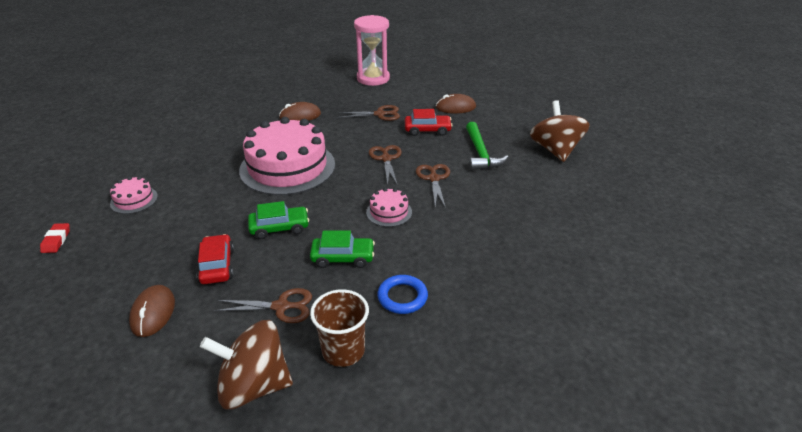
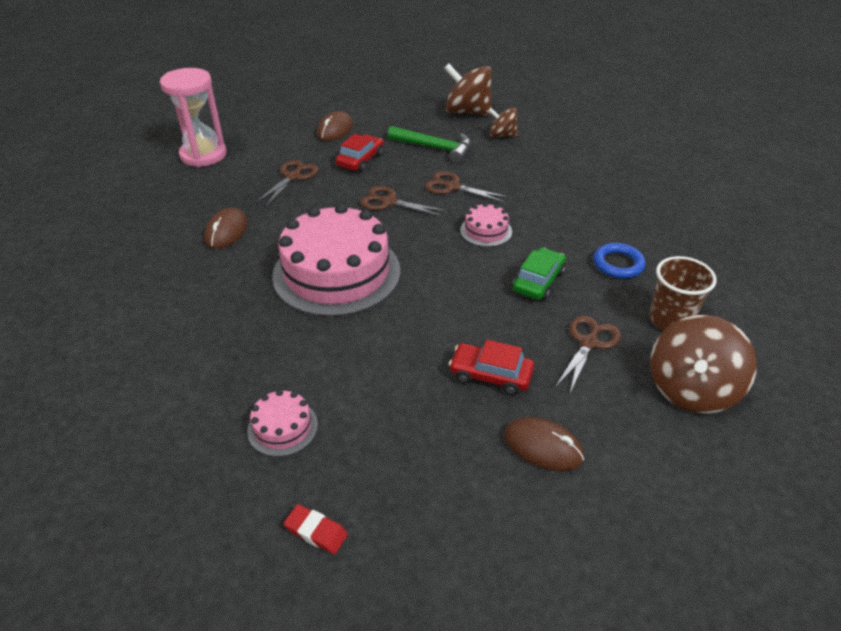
camera: 60 degrees left, 5 degrees up
(279, 228) = (455, 310): green car -> none
(539, 178) = (502, 135): none -> brown spinning top

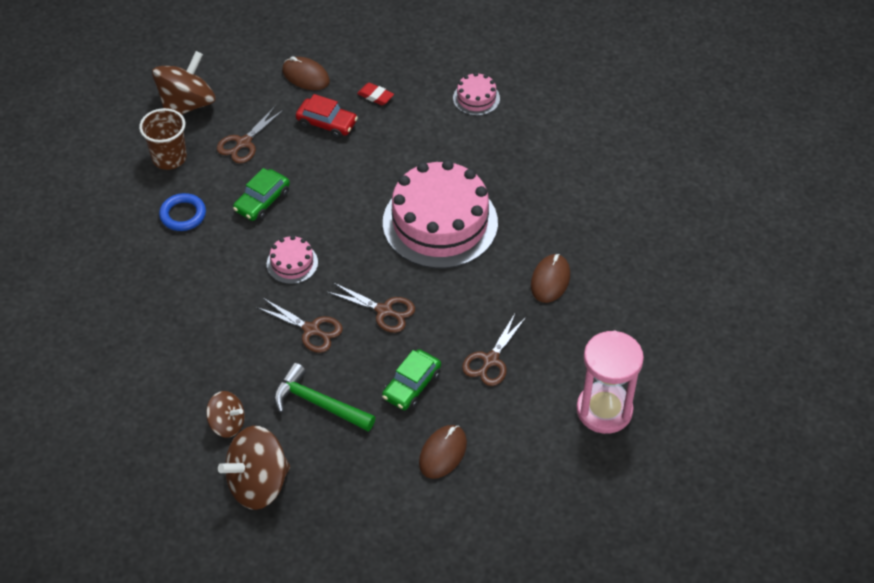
camera: 175 degrees left, 10 degrees up
(316, 532) = (451, 42): red eraser -> red eraser (375, 96)
(360, 160) = (411, 385): red car -> green car
(467, 112) = (258, 483): brown spinning top -> brown spinning top turned 120 degrees clockwise

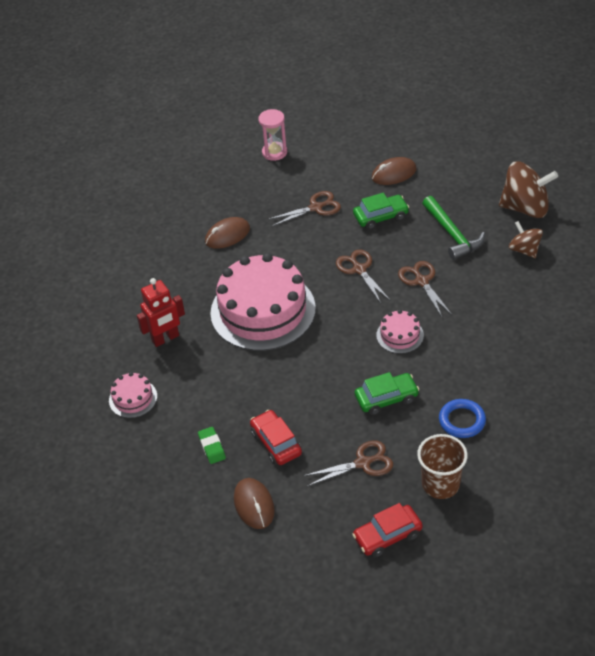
camera: 140 degrees left, 5 degrees down
(187, 104) = (387, 536): brown spinning top -> red car
(375, 96) = (212, 447): red eraser -> green eraser
(501, 155) = (165, 339): none -> red robot
(604, 410) = (274, 152): pink hourglass -> pink hourglass, size x0.62

